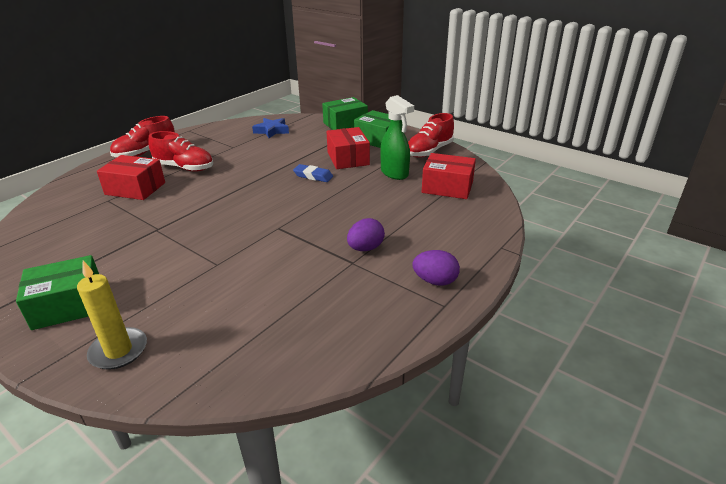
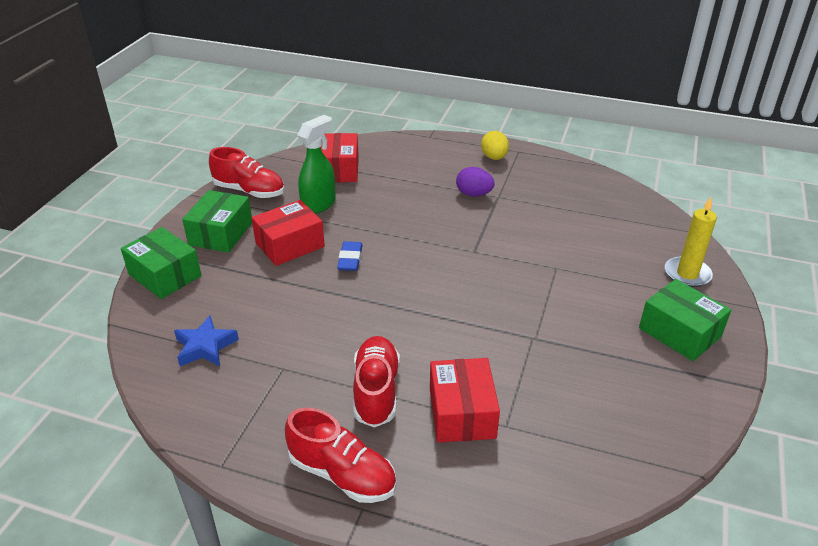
camera: 110 degrees left, 5 degrees up
(435, 281) = (494, 157): purple egg -> yellow egg

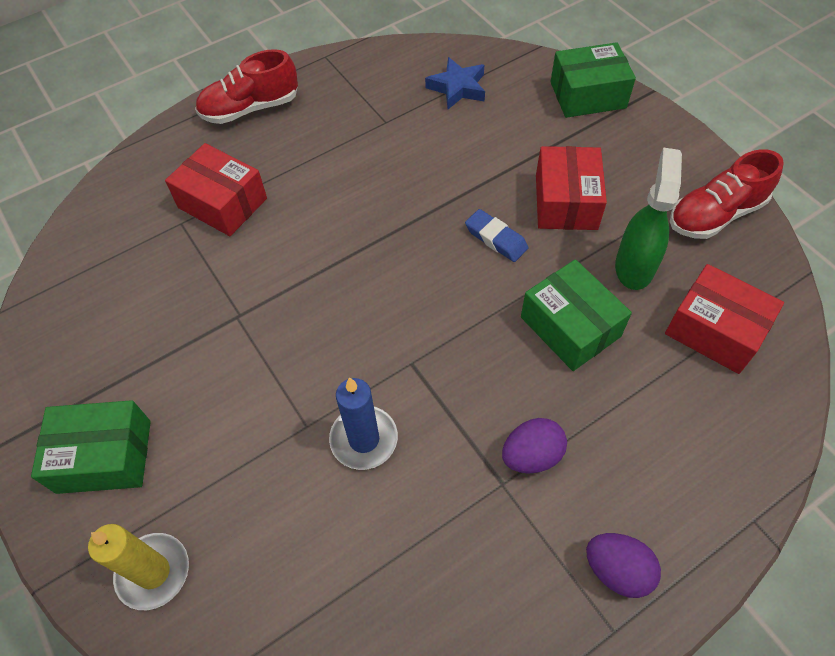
camera: 130 degrees right, 20 degrees up
(221, 233) = (634, 157): green box -> green box (570, 327)
(319, 204) = (634, 266): green spray bottle -> green spray bottle turned 150 degrees counterclockwise
(376, 391) = (301, 164): red shoe -> none
(494, 157) = (617, 570): yellow egg -> purple egg
(535, 245) = (364, 439): none -> blue candle

